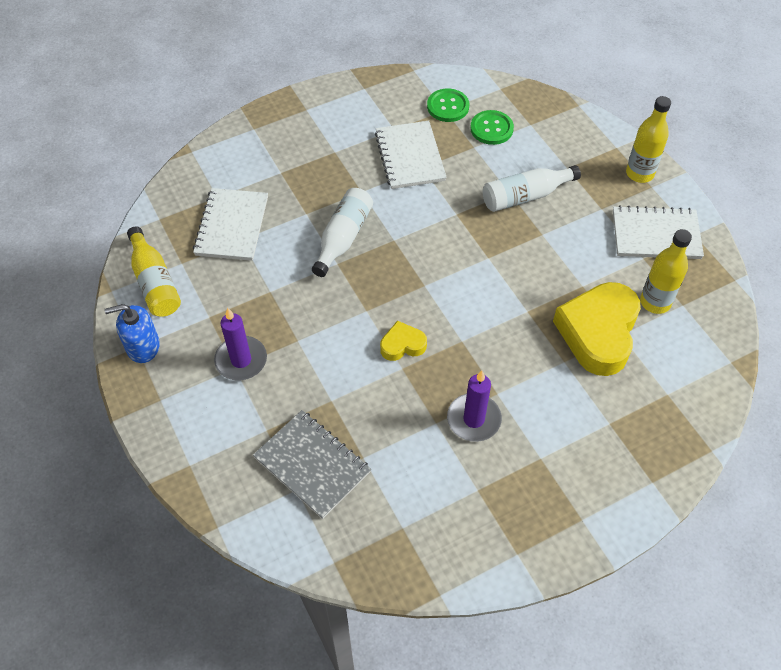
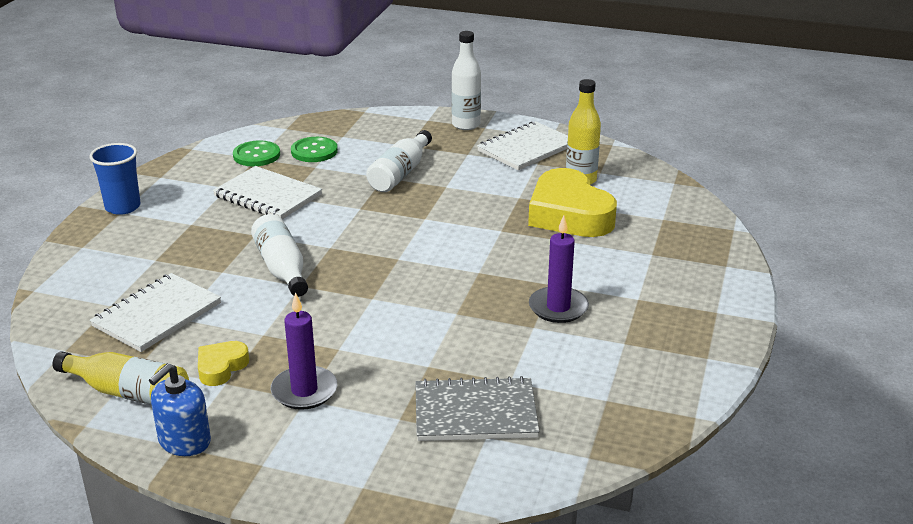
camera: 45 degrees left, 25 degrees down
(232, 226) = (157, 315): white notebook -> white notebook turned 75 degrees clockwise
(312, 105) = (123, 207): none -> blue cup
(402, 345) = (435, 300): yellow heart -> yellow heart (221, 367)
(639, 173) = (466, 125): yellow bottle -> white bottle

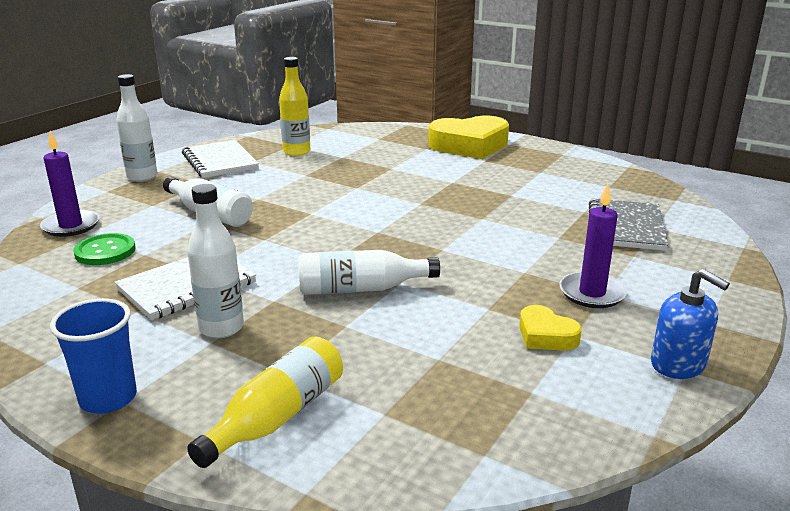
camera: 75 degrees left, 5 degrees down
(129, 393) = (589, 400): yellow bottle -> yellow bottle (277, 417)
(157, 315) = (424, 375): white notebook -> none
(210, 223) = (221, 328): none -> white bottle
(256, 155) = (70, 286): green button -> none
(558, 307) = (487, 184): purple candle -> purple candle (71, 226)
(569, 214) = (349, 162): yellow heart -> yellow heart (469, 146)

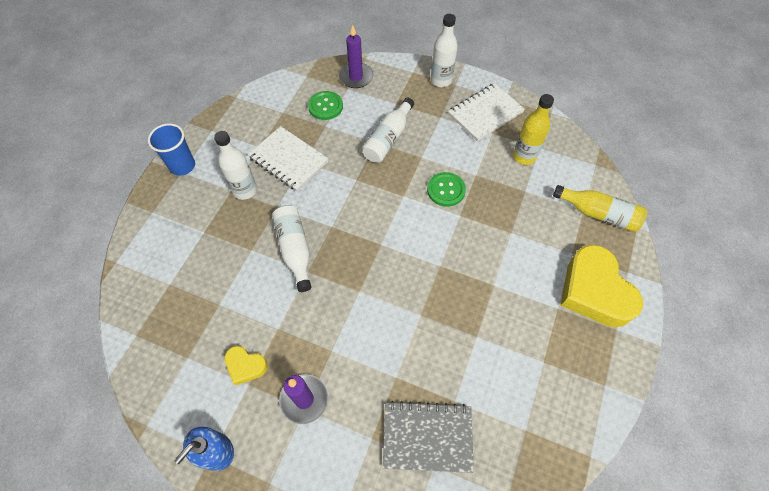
camera: 80 degrees right, 35 degrees up
(277, 417) = (167, 237): yellow bottle -> yellow bottle (598, 214)
(317, 190) = (446, 190): none -> green button
(546, 336) = (245, 366): yellow heart -> yellow heart turned 105 degrees counterclockwise

